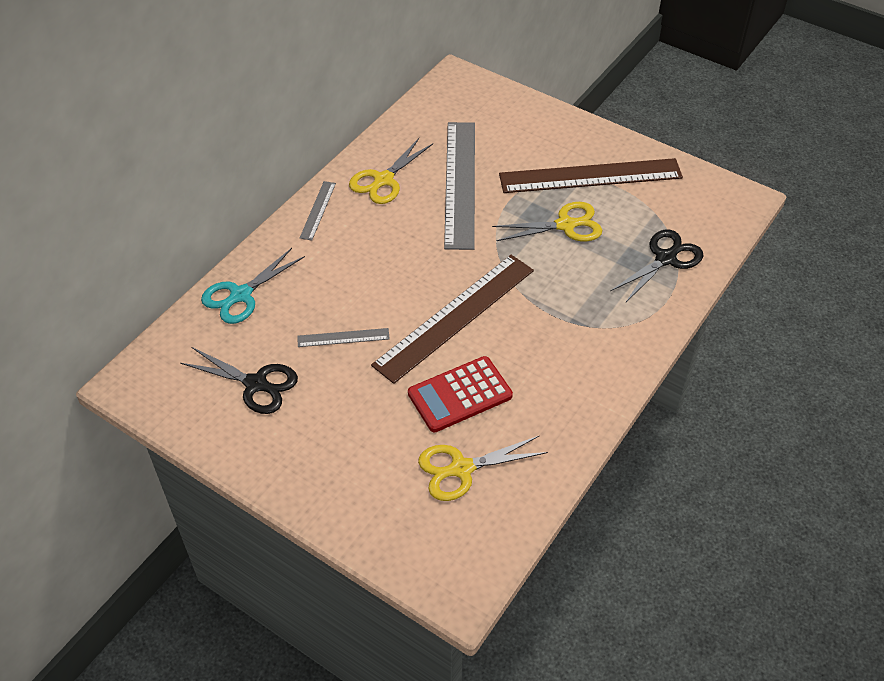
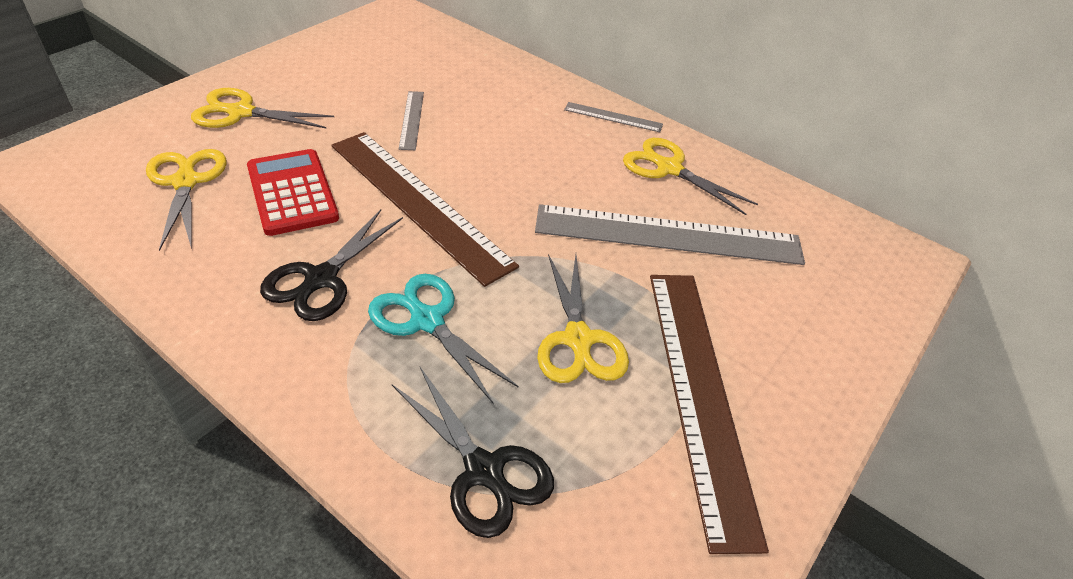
camera: 90 degrees right, 5 degrees down
(241, 295) = (489, 65): turquoise scissors -> turquoise scissors (427, 321)
(256, 384) = (369, 67): black scissors -> black scissors (321, 279)
(352, 462) = (241, 112): none -> yellow scissors

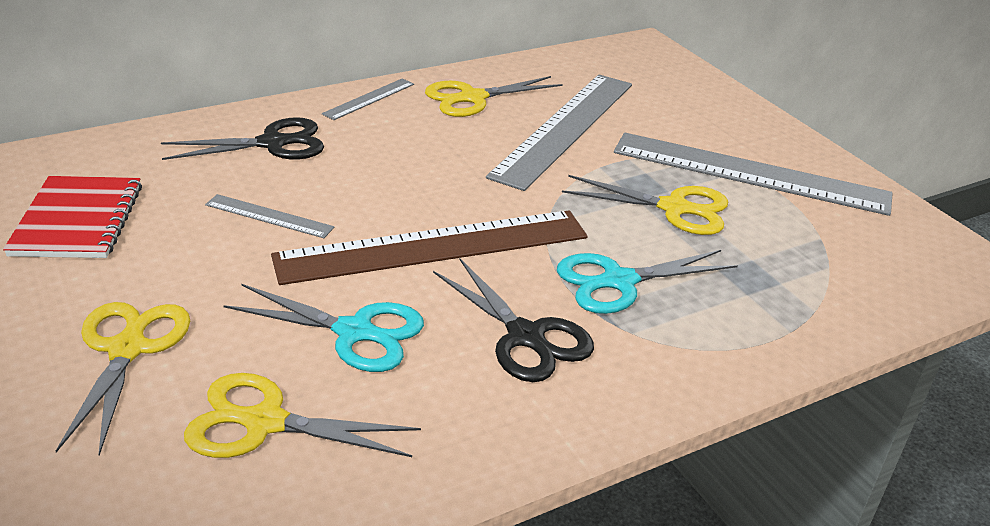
camera: 65 degrees left, 10 degrees down
(241, 112) = (128, 349): yellow scissors -> yellow scissors turned 150 degrees clockwise
(292, 192) = (354, 332): red calculator -> turquoise scissors
(362, 55) = (77, 220): none -> red notebook
(484, 470) = (802, 292): black scissors -> black scissors (272, 143)
(699, 393) = (749, 173): brown ruler -> grey ruler

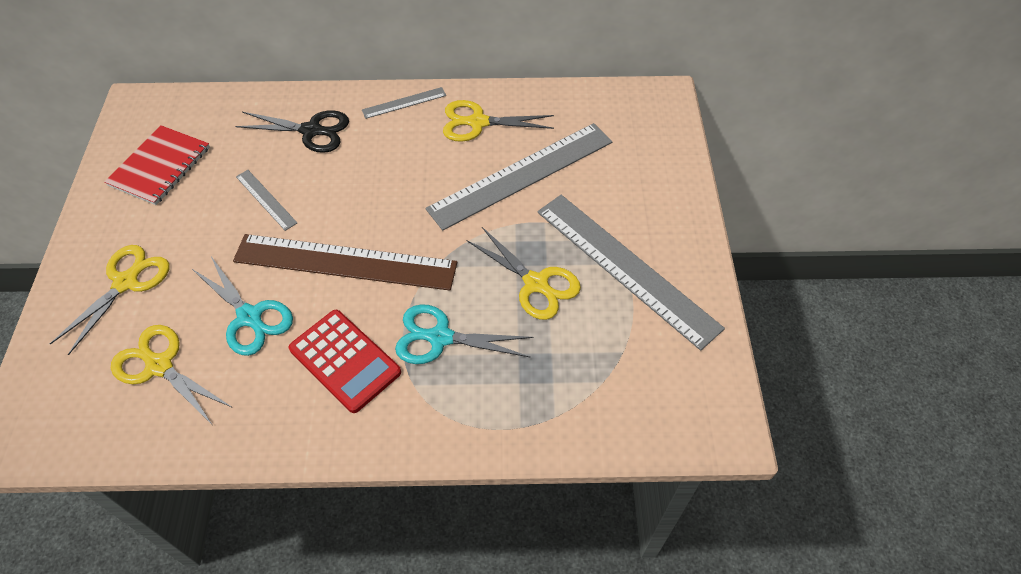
camera: 30 degrees right, 20 degrees up
(525, 336) = (344, 361): black scissors -> red calculator

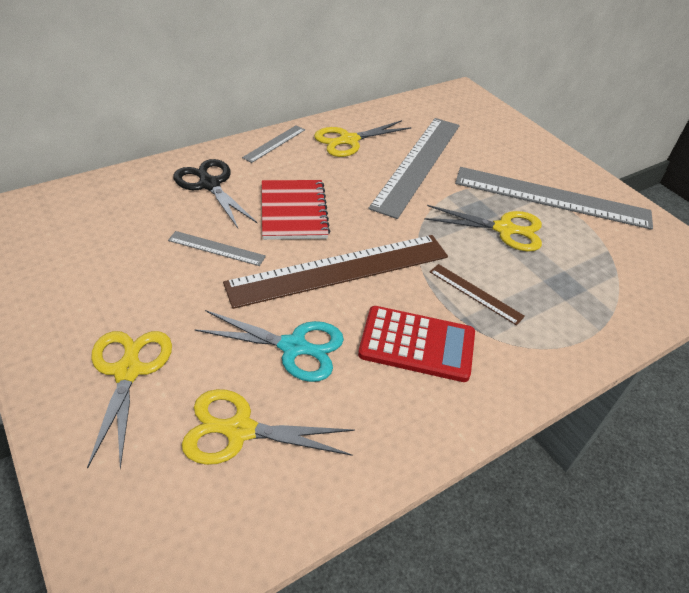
camera: 35 degrees left, 10 degrees down
(160, 166) = (74, 258): red notebook -> red notebook (293, 211)
(311, 131) = (210, 184): black scissors -> black scissors turned 105 degrees counterclockwise
(440, 337) = (475, 293): turquoise scissors -> brown ruler

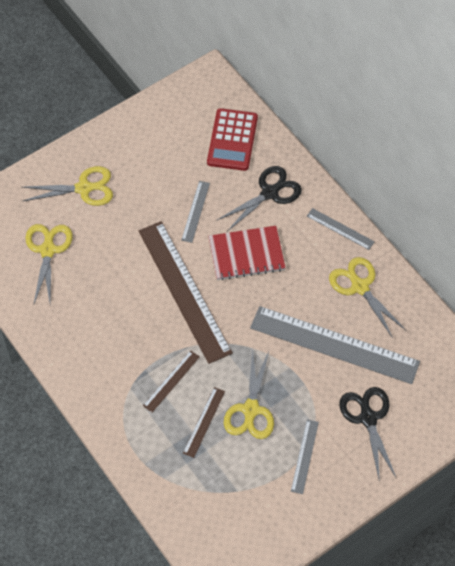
camera: 90 degrees right, 15 degrees up
(293, 347) = (109, 269): turquoise scissors -> none
(417, 344) = (118, 341): red calculator -> red calculator (232, 140)
(499, 154) = (368, 418): none -> black scissors
(528, 269) = (204, 422): none -> brown ruler
(551, 197) = (304, 456): grey ruler -> grey ruler, size x0.44

